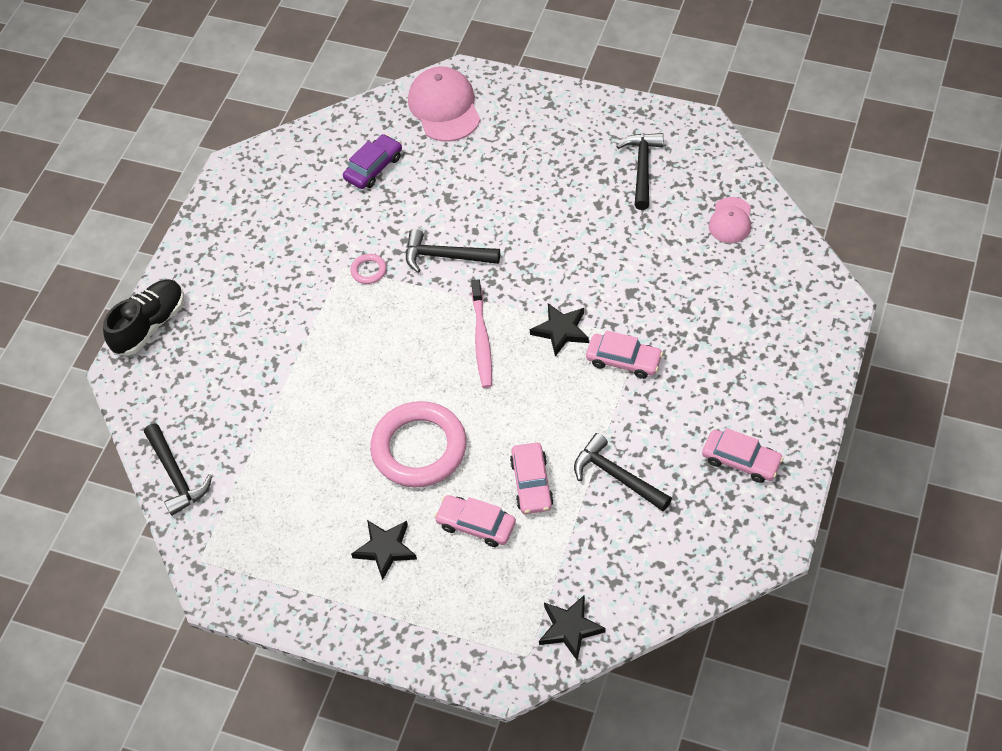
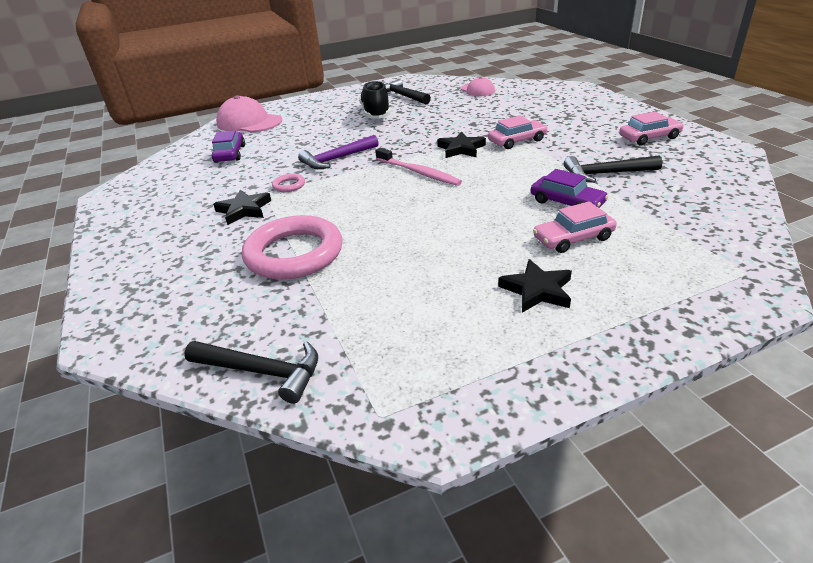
camera: 45 degrees left, 20 degrees down
(150, 325) = (109, 297): black shoe -> black shoe (376, 113)
(419, 448) = (463, 230): pink ring -> pink ring (294, 254)
(445, 256) = (337, 159): black hammer -> purple hammer
(531, 483) = (567, 202): pink car -> purple car
(570, 628) = (734, 242): black star -> black star (244, 210)

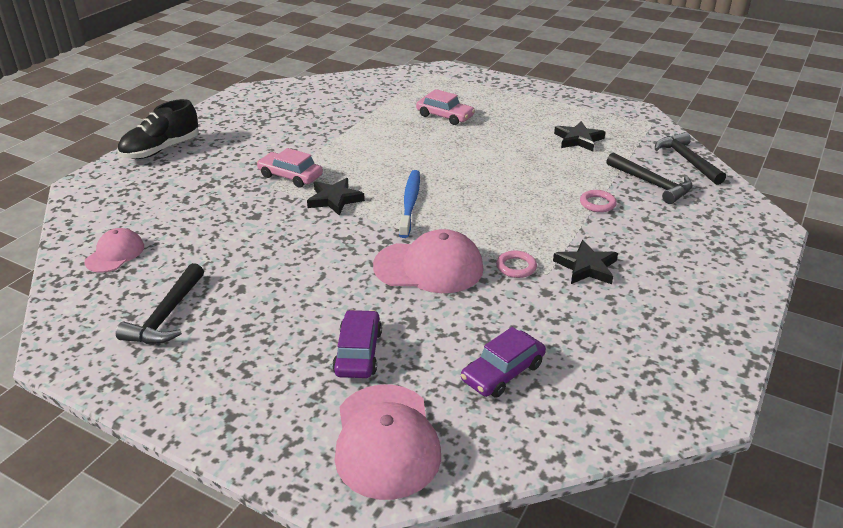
camera: 130 degrees left, 0 degrees up
(294, 254) = (597, 203): pink ring -> pink ring, size x0.41
(337, 159) = (429, 267): purple hammer -> pink cap
(376, 113) = (261, 308): black shoe -> black shoe (161, 150)
(419, 172) = (410, 203): pink toothbrush -> blue toothbrush
(537, 290) = (513, 114): black star -> black star (578, 139)
(567, 202) = (397, 128): purple car -> purple car (358, 352)
(606, 174) = (333, 124): black hammer -> black hammer (651, 184)
(649, 137) = (239, 121): pink car -> none

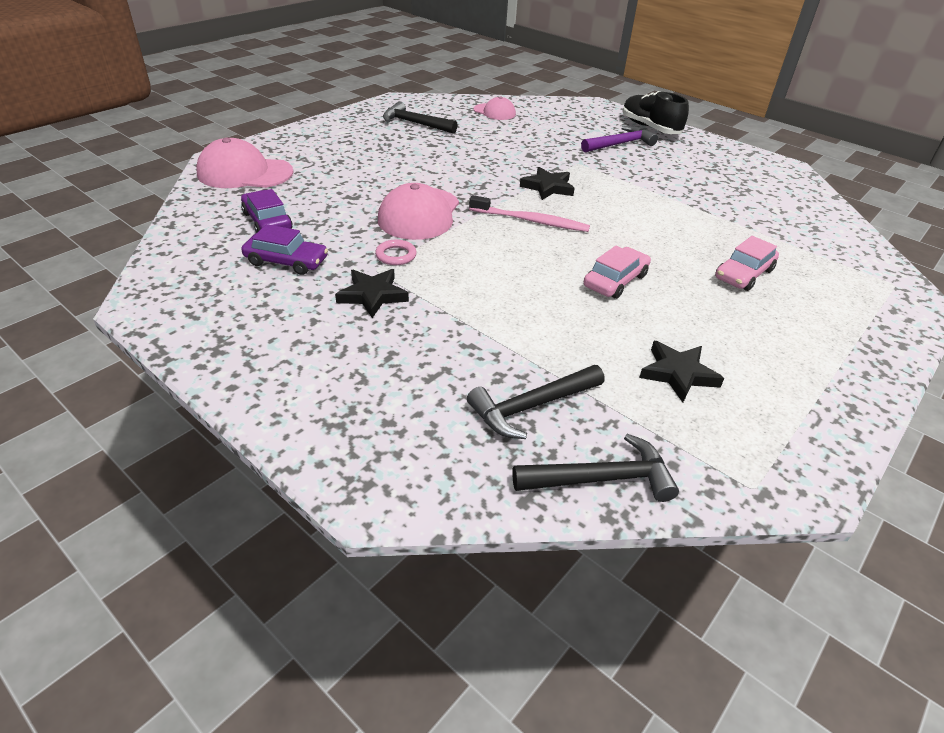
camera: 100 degrees right, 5 degrees up
(211, 165) = (620, 144): none -> purple hammer
(290, 176) = (595, 173): pink car -> pink car (615, 281)
(358, 352) = (333, 174): purple car -> purple car (286, 261)
(410, 203) = (531, 221): blue toothbrush -> pink toothbrush
(597, 203) = (494, 339): pink ring -> none

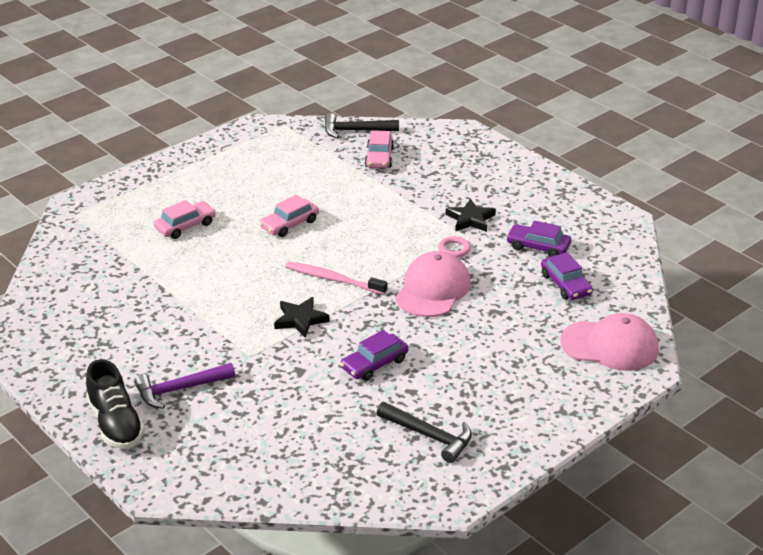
camera: 170 degrees left, 5 degrees down
(467, 159) = (374, 364): none -> purple car
(494, 112) = (315, 464): pink cap -> none
(532, 406) = (379, 157): black hammer -> pink car
(678, 374) = (286, 168): black star -> none

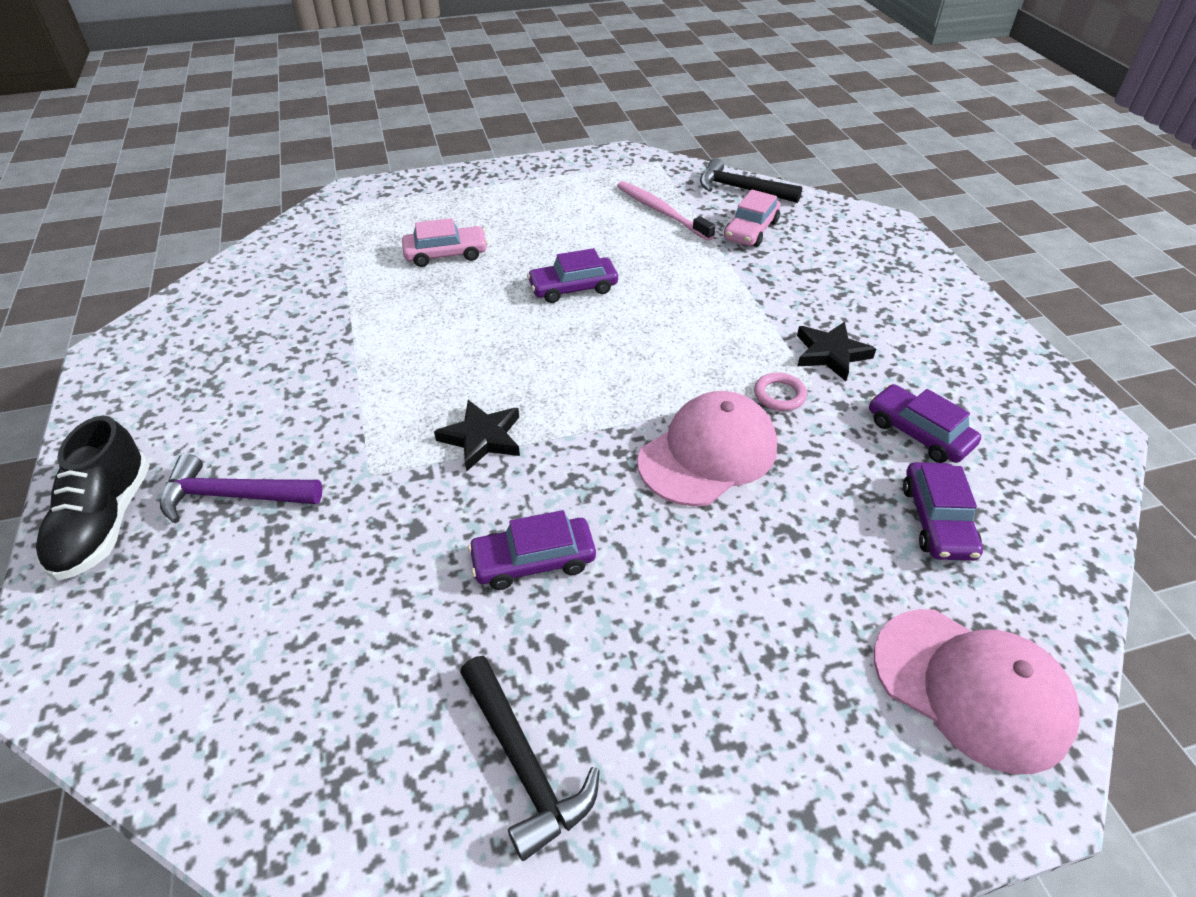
camera: 25 degrees right, 10 degrees up
(289, 224) = (573, 288): pink car -> purple car
(333, 279) = (572, 387): pink toothbrush -> pink toothbrush (661, 211)

